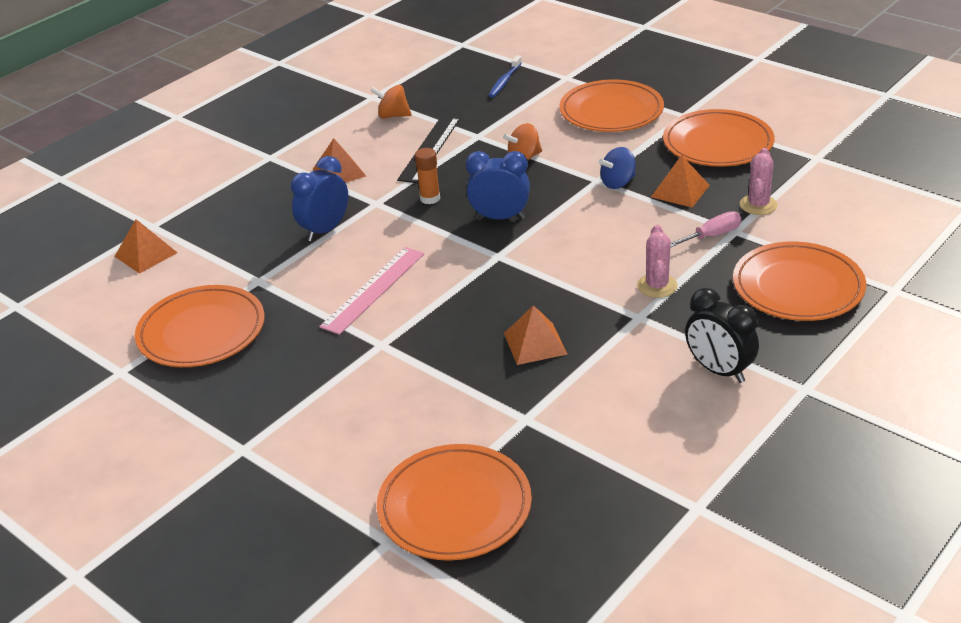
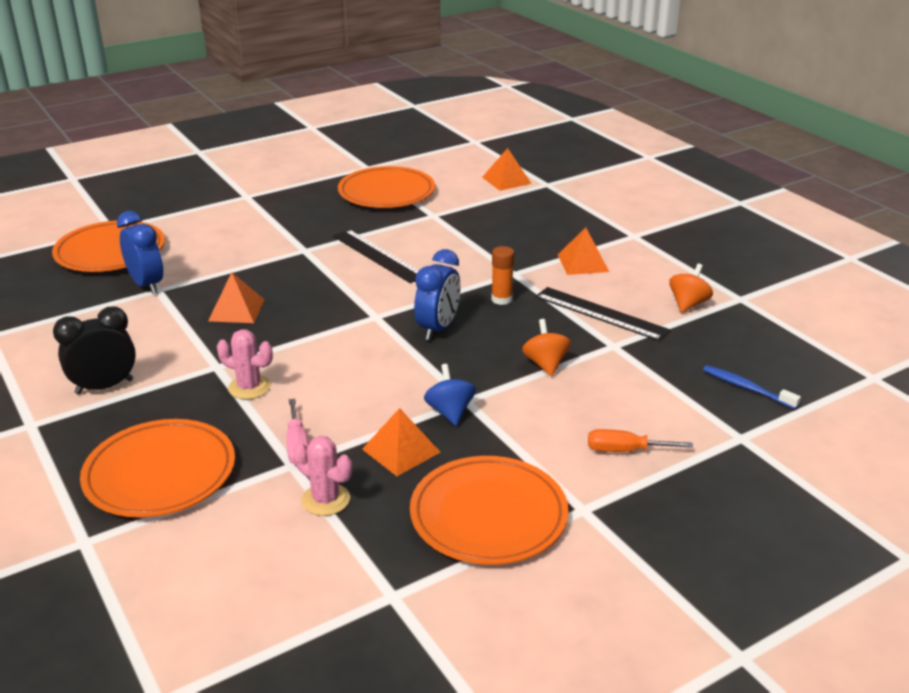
camera: 105 degrees right, 5 degrees down
(325, 230) = (485, 246): blue clock -> blue clock (147, 285)
(373, 289) = (378, 255): pink ruler -> black ruler
(611, 111) = (625, 450): orange plate -> orange screwdriver

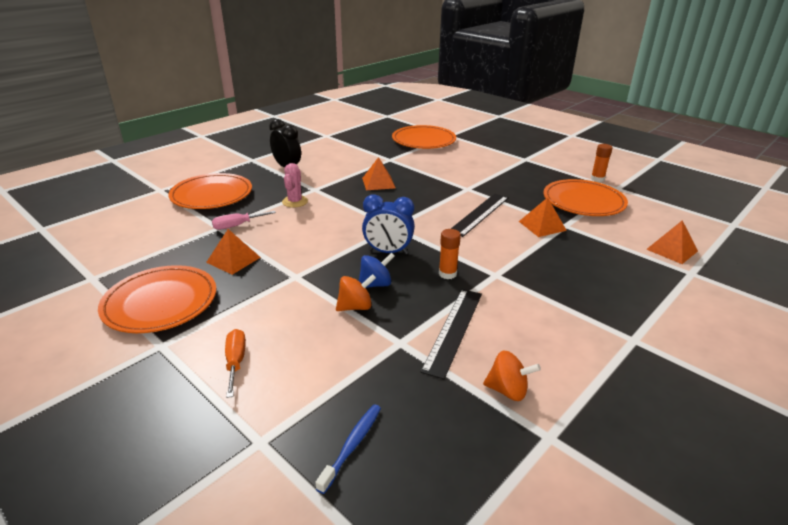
camera: 75 degrees right, 0 degrees up
(147, 285) = (393, 156): blue clock -> none
(326, 500) = (184, 243): pink cactus -> none
(337, 171) = (597, 179): none -> orange glue stick
(450, 412) = (280, 272): blue spinning top -> blue spinning top (375, 284)
(582, 263) = (544, 310): orange pyramid -> orange pyramid (542, 226)

